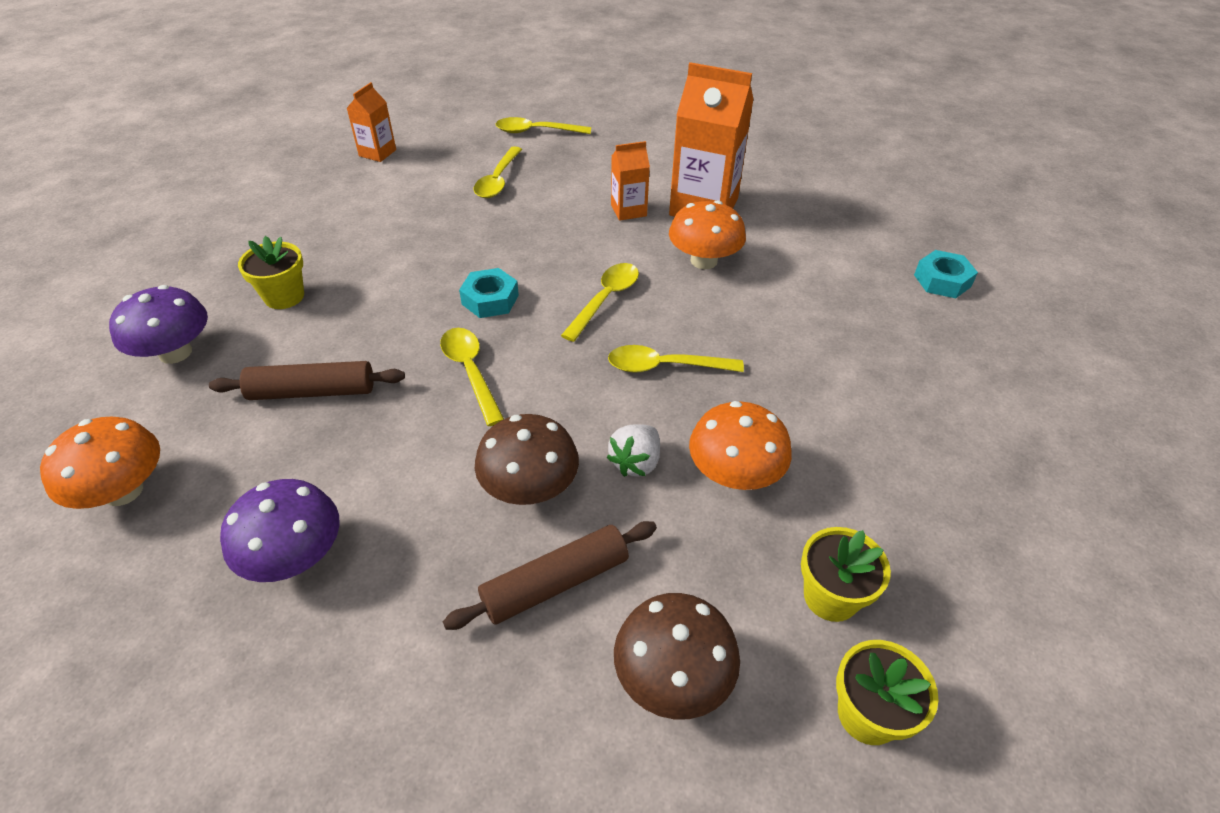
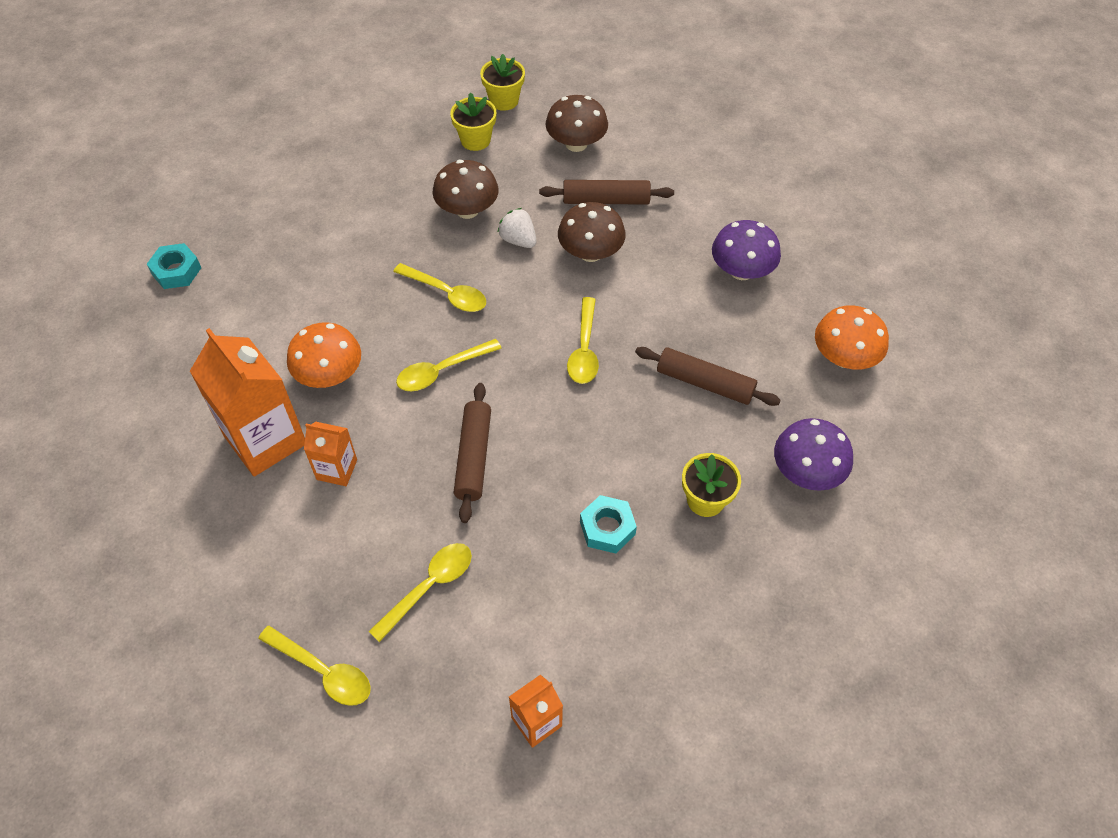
camera: 150 degrees left, 10 degrees up
(490, 299) = (532, 414): turquoise nut -> turquoise nut (607, 528)
(522, 253) = (473, 457): none -> brown rolling pin
(635, 462) = (518, 240): white strawberry -> white strawberry turned 105 degrees counterclockwise
(734, 474) = (467, 210): orange mushroom -> brown mushroom

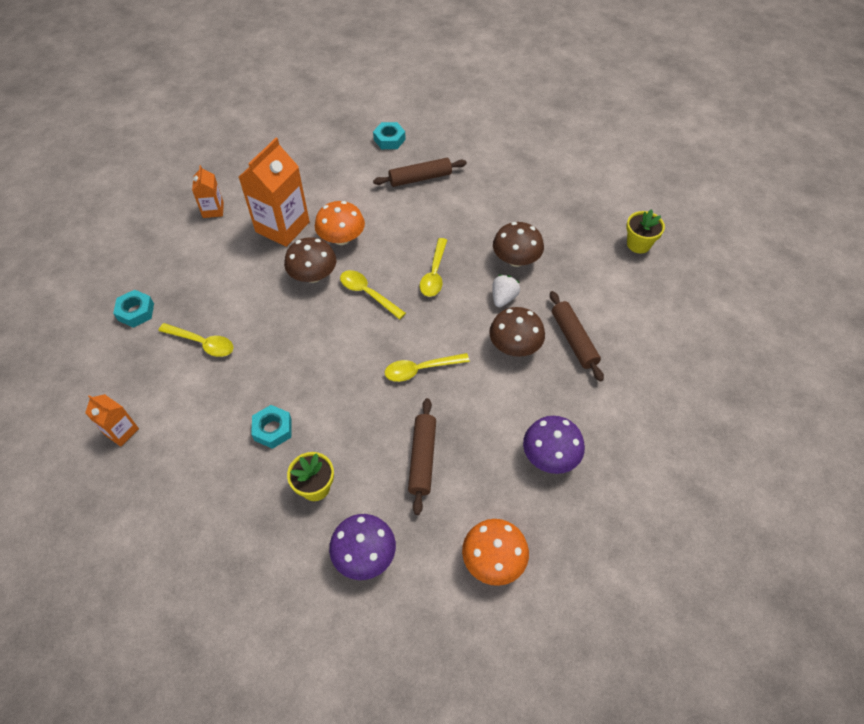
camera: 70 degrees right, 0 degrees up
(323, 671) = (136, 312): yellow spoon -> turquoise nut
(337, 469) = (272, 268): orange carton -> orange carton (213, 210)
(473, 457) = (305, 334): brown rolling pin -> brown rolling pin (420, 178)
(475, 140) = (586, 241): yellow flower pot -> none
(576, 144) = (622, 302): brown mushroom -> brown mushroom (313, 275)

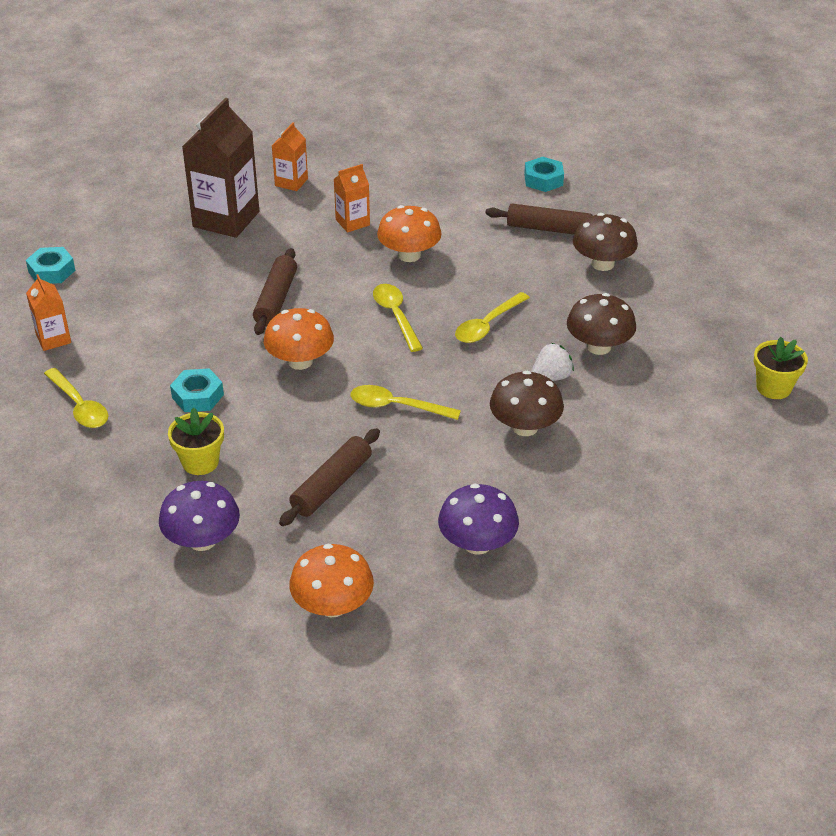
camera: 30 degrees right, 15 degrees down
(136, 312) = (144, 244): turquoise nut -> turquoise nut (51, 271)
(185, 262) = (226, 219): none -> brown carton
(202, 343) = (187, 295): yellow spoon -> yellow spoon (79, 406)
(282, 227) = (352, 222): orange carton -> orange carton, size x0.52
(313, 275) = (350, 278): brown mushroom -> brown mushroom (602, 264)
(327, 363) = (300, 361): none -> orange mushroom
(574, 340) = (603, 449): brown rolling pin -> brown rolling pin (276, 299)

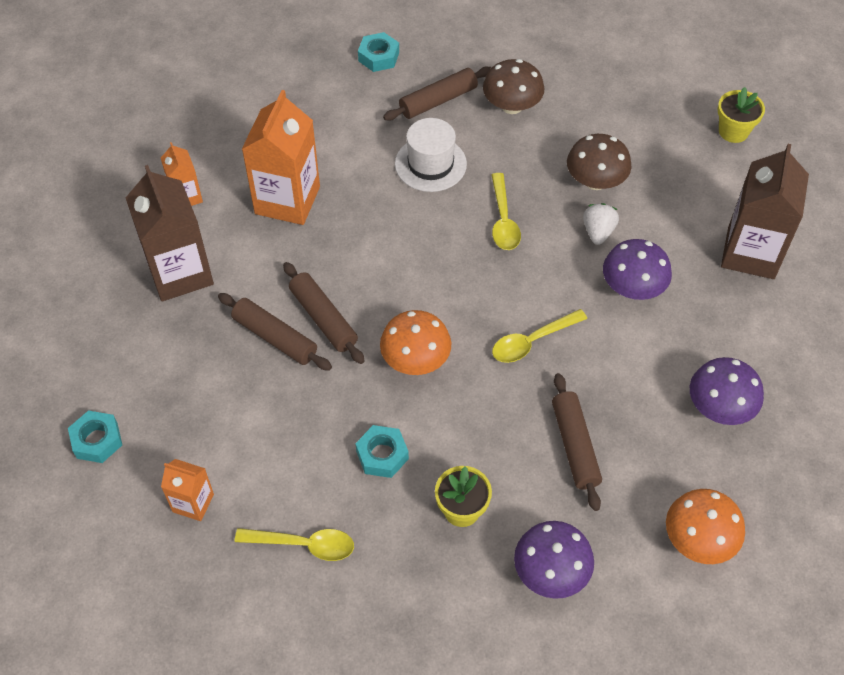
camera: 45 degrees left, 15 degrees up
(230, 289) = (275, 337): none -> brown rolling pin
(352, 222) = (287, 200): orange carton -> orange carton, size x1.93
(396, 316) = (431, 263): yellow spoon -> none
(409, 255) = (370, 199): orange mushroom -> none
(484, 261) = (430, 164): none -> white hat
(525, 427) = (632, 287): brown mushroom -> purple mushroom
(661, 471) = (751, 253): none -> brown carton

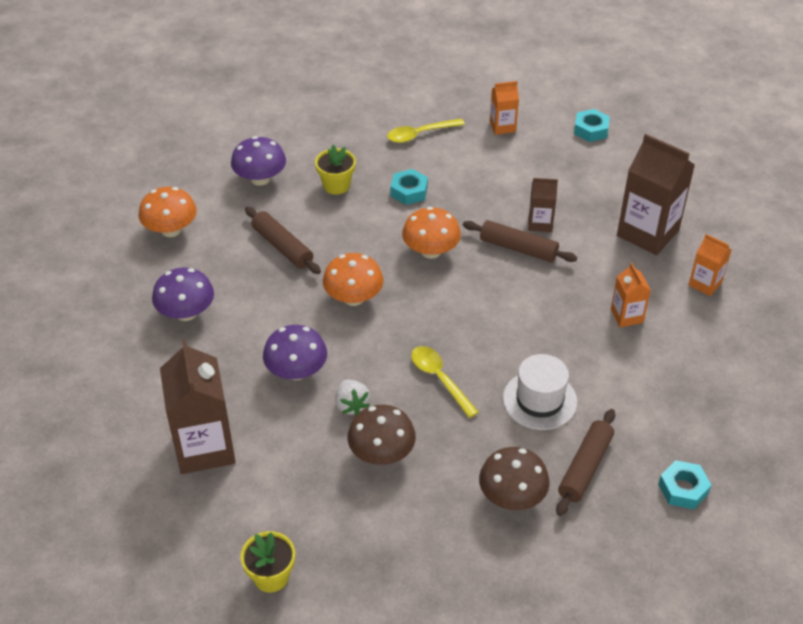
camera: 150 degrees right, 10 degrees down
(275, 337) = (540, 223): brown rolling pin -> brown carton
(287, 200) = (626, 316): orange carton -> orange carton, size x0.52
(532, 341) = (353, 298): yellow spoon -> orange mushroom

